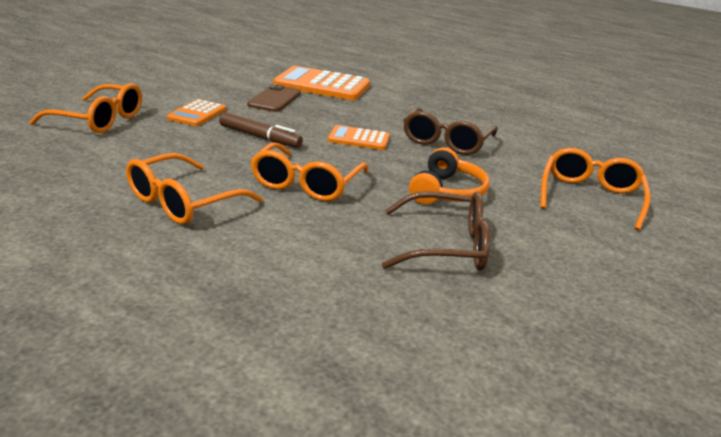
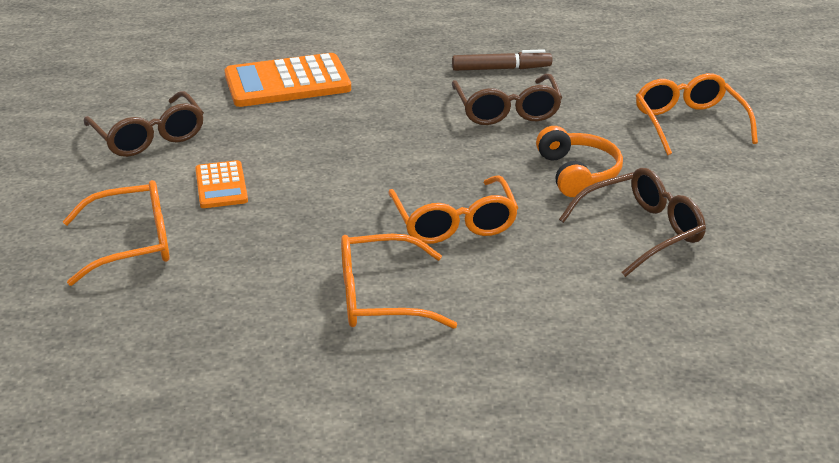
camera: 30 degrees left, 5 degrees up
(183, 202) = (380, 297): orange glasses -> orange glasses turned 75 degrees clockwise
(200, 82) = (149, 137): none -> brown glasses
(260, 137) = (332, 187): brown marker -> brown marker (501, 69)
(274, 99) = (268, 127): brown phone -> none
(359, 139) = (426, 144): orange calculator -> none

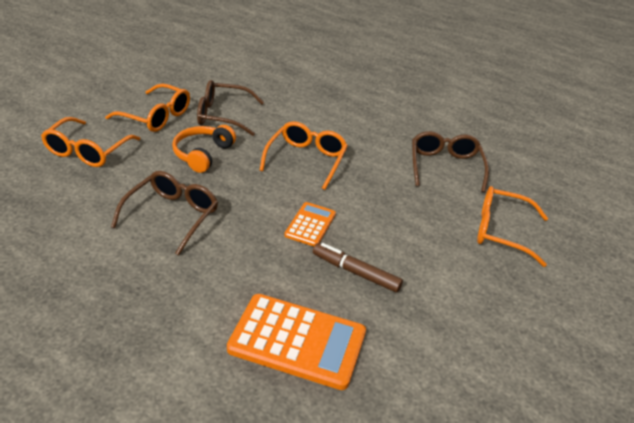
camera: 150 degrees left, 5 degrees up
(149, 137) = (458, 329): brown glasses -> brown glasses (445, 166)
(221, 185) = (424, 249): orange calculator -> orange calculator (310, 225)
(380, 297) = (382, 144): orange glasses -> orange glasses (156, 117)
(501, 69) = (112, 258): brown marker -> brown marker (355, 272)

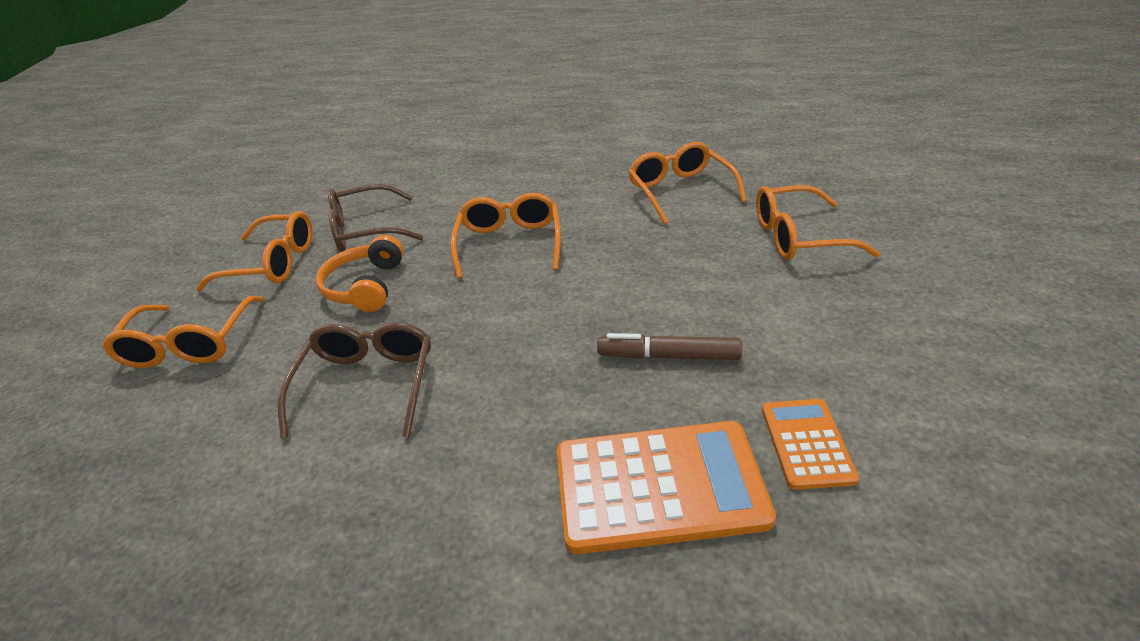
camera: 15 degrees left, 0 degrees up
(310, 225) = (568, 319): orange calculator -> orange calculator (806, 443)
(445, 166) = (680, 191): brown glasses -> orange glasses

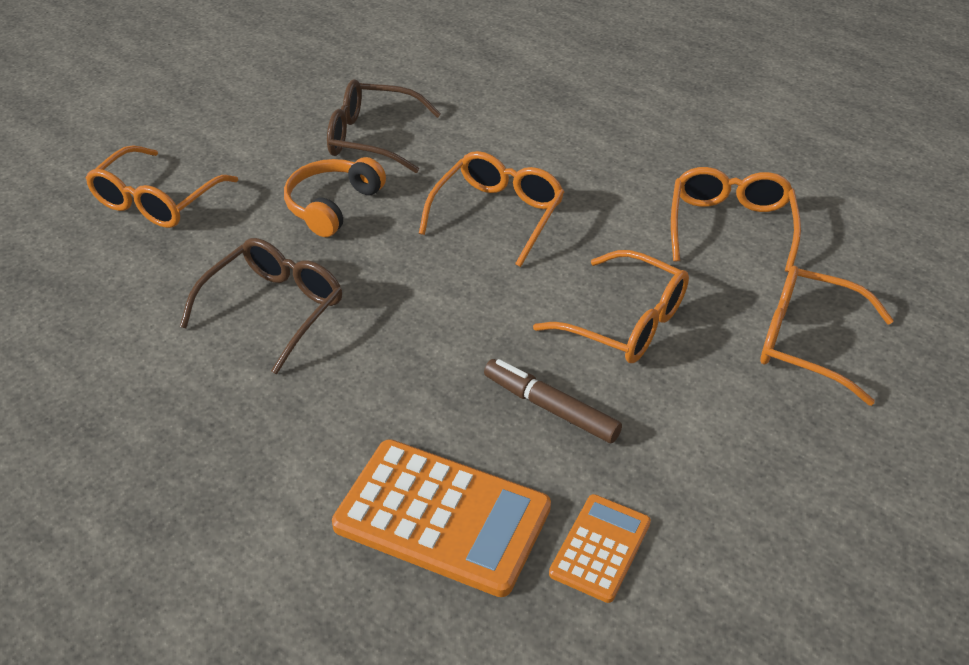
camera: 25 degrees right, 5 degrees up
(273, 263) = (267, 141): orange glasses -> orange glasses (626, 322)

